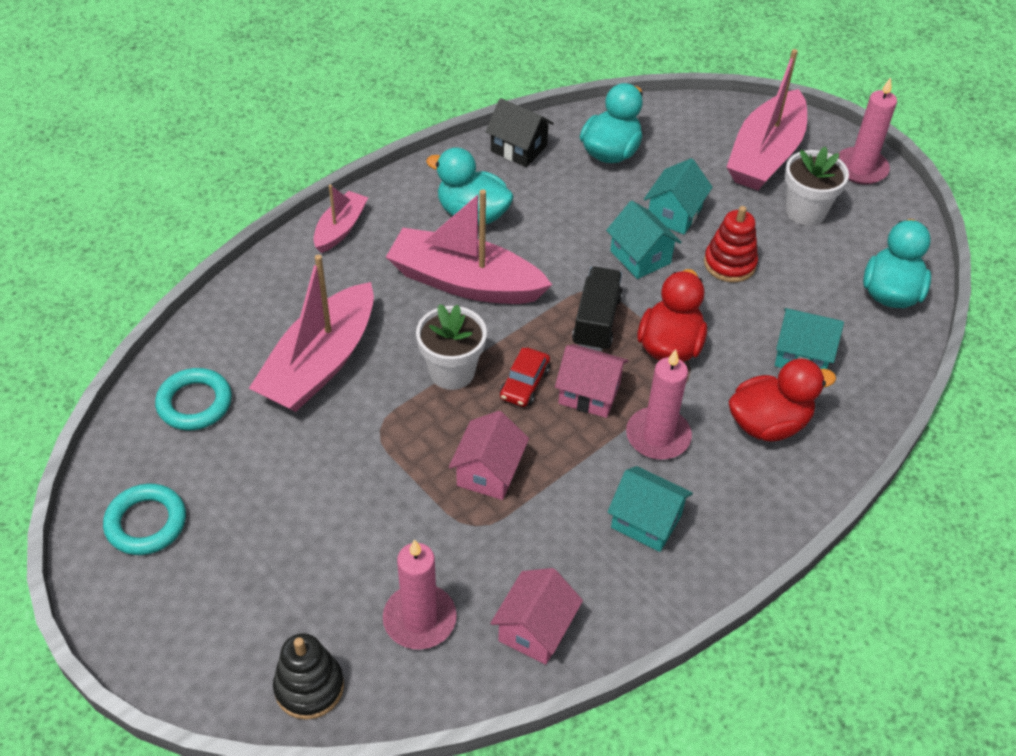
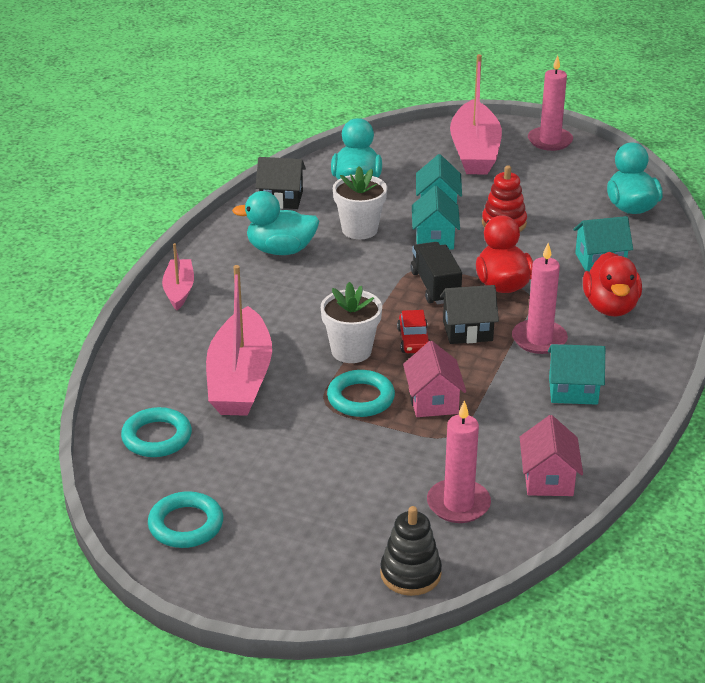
camera: 25 degrees left, 15 degrees down
(419, 437) = (360, 398): none -> turquoise ring
(464, 282) = (312, 293): pink boat -> none
(589, 394) = (467, 331): pink house -> black house
(640, 257) = (434, 238): turquoise house -> turquoise house turned 60 degrees clockwise
(768, 424) = (610, 307): red duck -> red duck turned 135 degrees clockwise
(805, 211) = (532, 177): white flower pot -> white flower pot (359, 230)

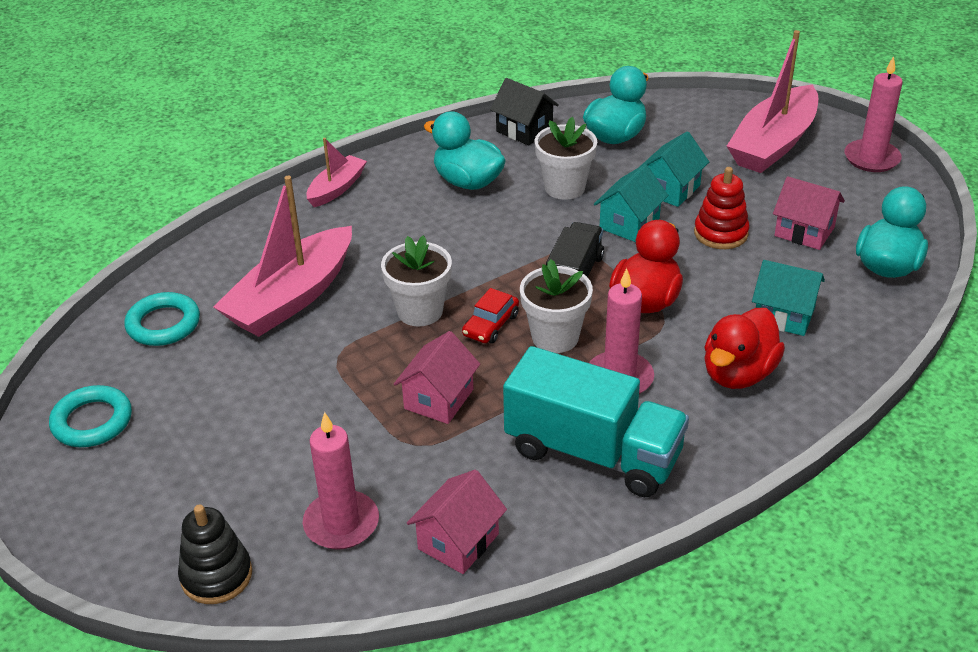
camera: 35 degrees right, 5 degrees up
(360, 398) = (375, 365): turquoise ring -> none
(467, 331) = (555, 337): black house -> white flower pot
(557, 203) = (804, 231): none -> pink house
(573, 390) = (593, 452): turquoise house -> turquoise truck

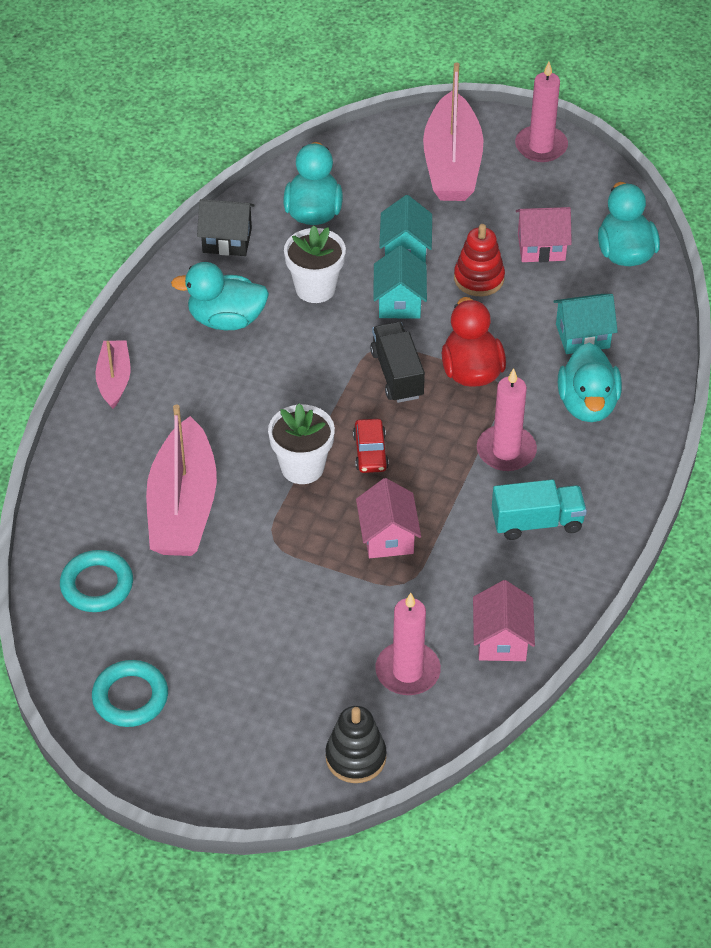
camera: 35 degrees left, 10 degrees up
(555, 337) = (429, 439): white flower pot -> none
(593, 452) = (537, 522): turquoise truck -> turquoise truck, size x0.61
(738, 374) = (587, 404): red duck -> turquoise duck

